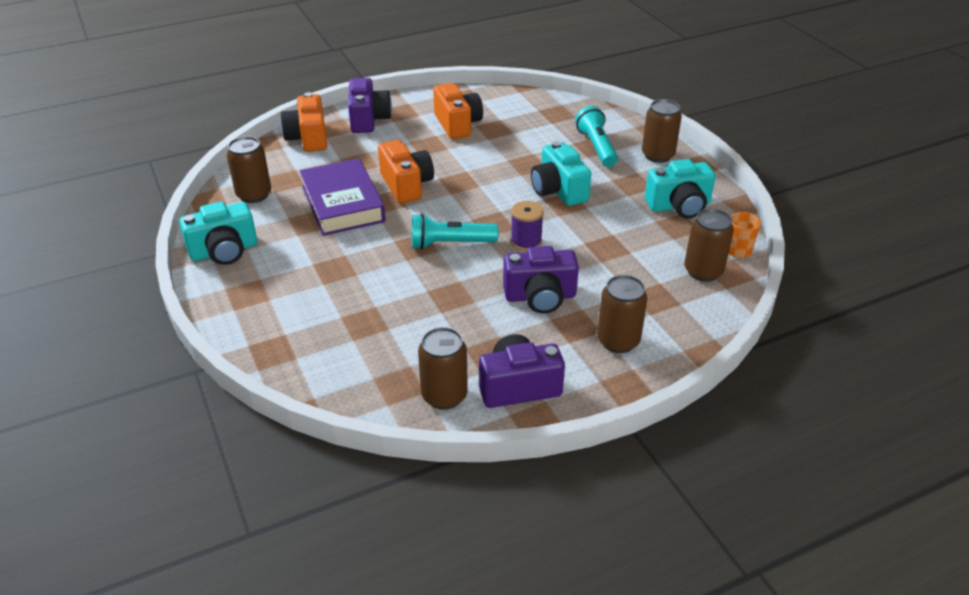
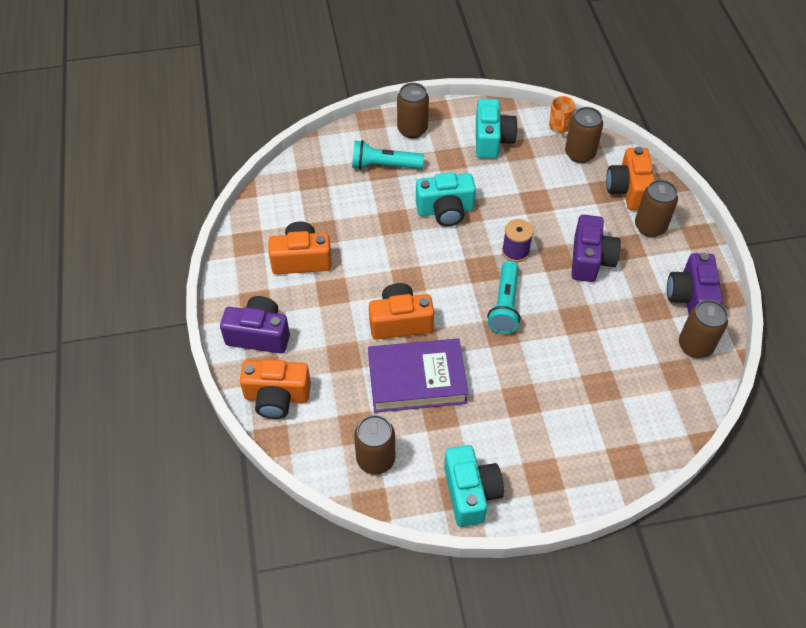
camera: 75 degrees left, 15 degrees up
(668, 317) = (628, 190): none -> orange camera

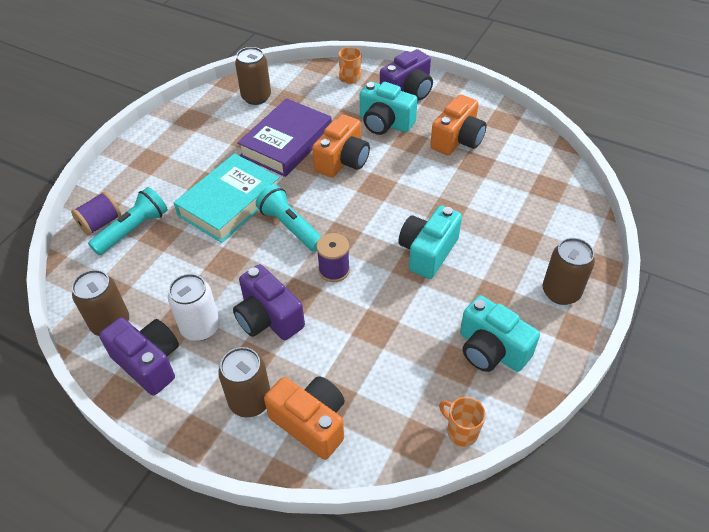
camera: 130 degrees right, 5 degrees down
(277, 397) = (349, 78): orange camera -> orange mug
(384, 166) = (524, 242): turquoise flashlight -> turquoise flashlight (133, 230)
(470, 493) = (183, 123): turquoise camera -> turquoise camera (385, 123)
(523, 365) = (230, 203): none -> turquoise book
(580, 154) = (402, 418): brown can -> none
(638, 291) = (200, 327): none -> white can
(638, 442) = (100, 223): none -> purple spool

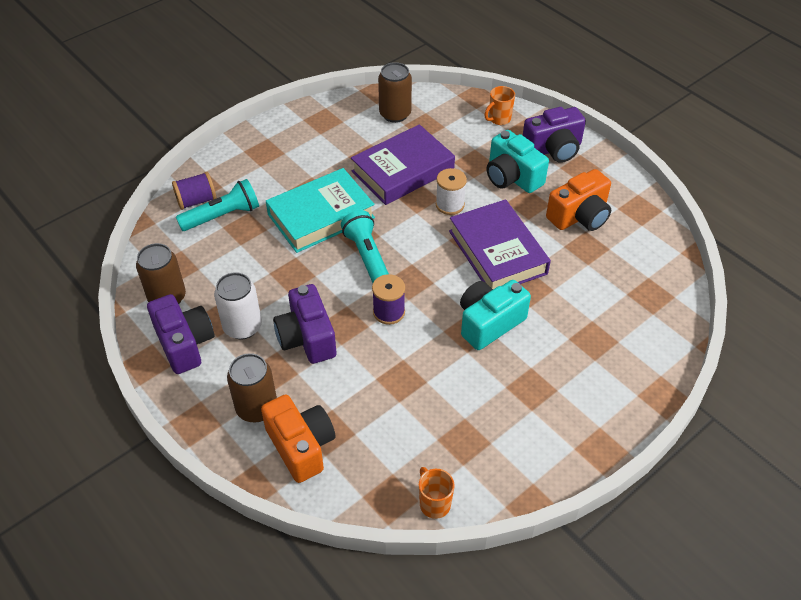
camera: 20 degrees right, 0 degrees up
(343, 160) = (450, 204): orange camera -> white spool
(404, 189) = (497, 252): none -> purple book
(491, 350) = (503, 438): turquoise camera -> none
(561, 292) = (604, 406): brown can -> none

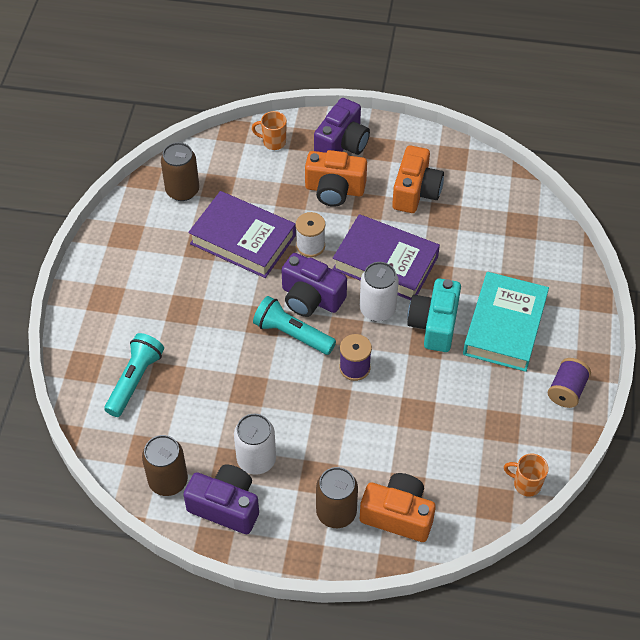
camera: 40 degrees left, 5 degrees up
(196, 201) = (96, 382): purple spool -> purple spool (566, 390)
(307, 338) = (315, 432): purple camera -> purple camera (311, 298)
(321, 216) = (218, 324): turquoise book -> turquoise book (505, 326)
(402, 170) = (243, 239): purple book -> purple book turned 75 degrees counterclockwise
(454, 282) = (377, 309): none -> white can
(499, 119) = (273, 142): orange mug -> orange mug turned 90 degrees clockwise
(512, 177) = (334, 190): turquoise camera -> orange camera

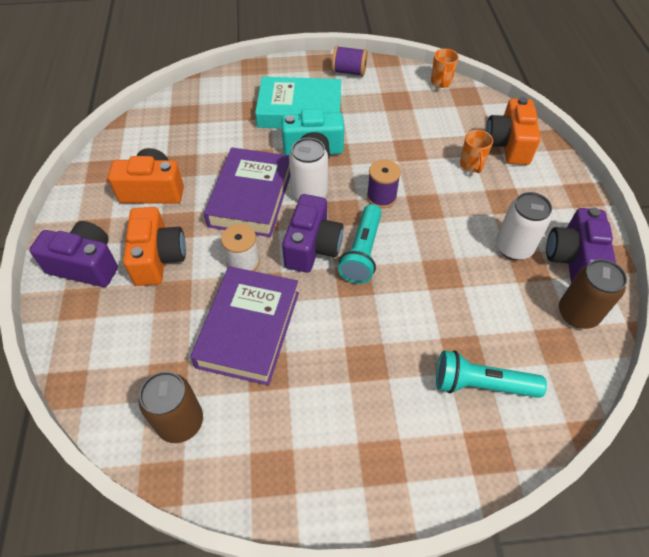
camera: 105 degrees left, 0 degrees up
(273, 142) = (85, 336): orange mug -> orange mug (471, 165)
(336, 512) = (529, 181): brown can -> none

